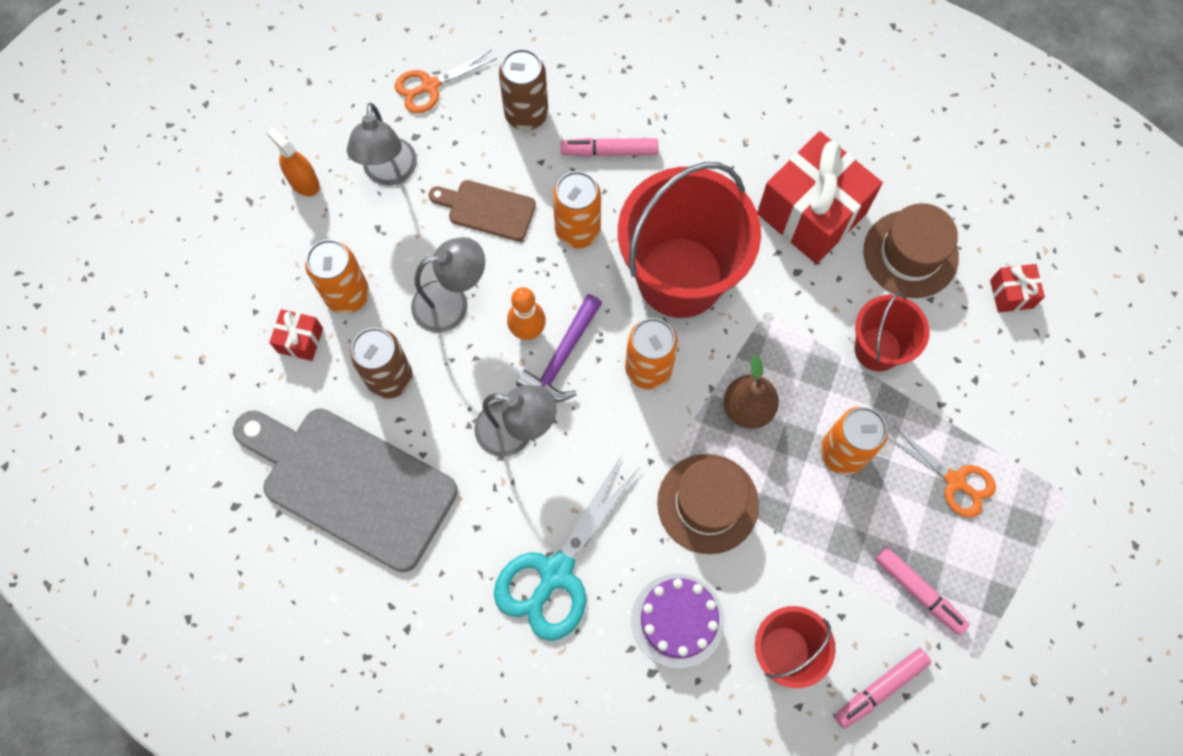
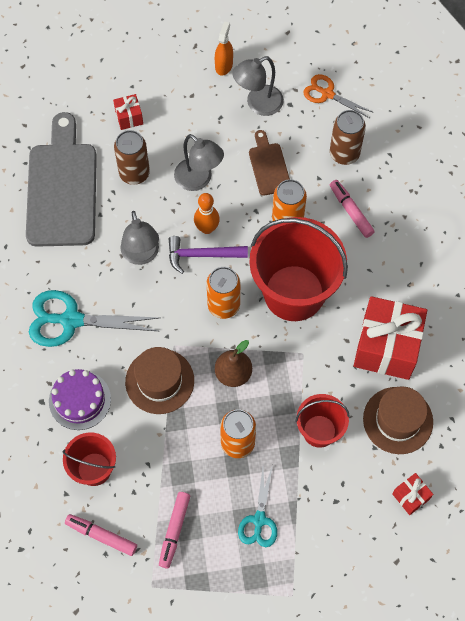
camera: 60 degrees right, 5 degrees down
(347, 295) = (170, 125): orange can -> none
(955, 481) = (259, 520): orange scissors -> turquoise scissors

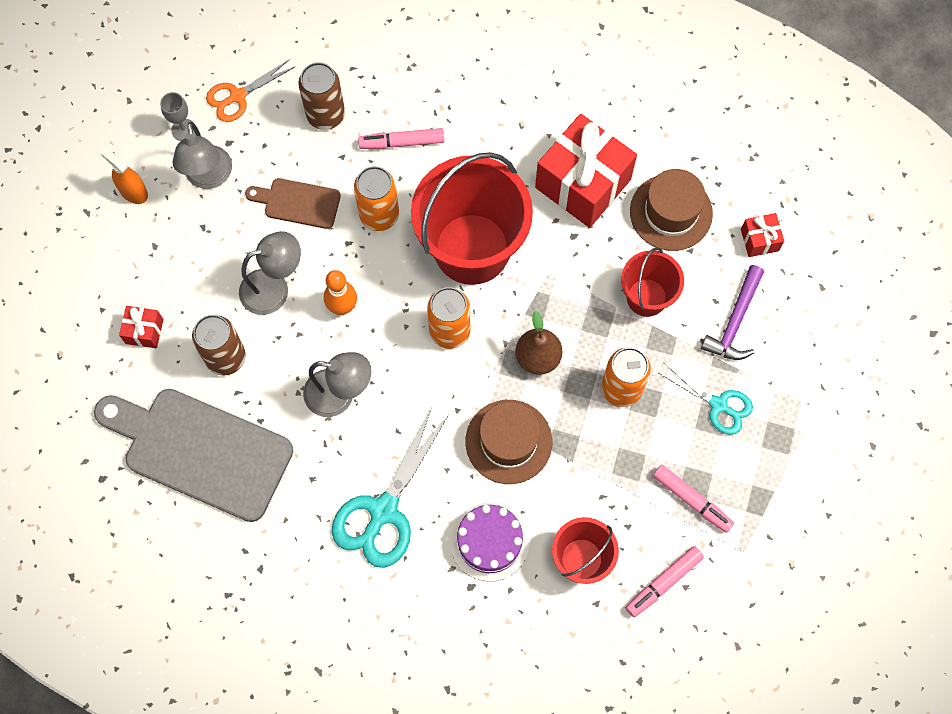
camera: 65 degrees left, 5 degrees up
(202, 255) = (374, 327): purple hammer -> purple hammer (735, 321)
(284, 73) = (183, 130): none -> grey goblet

